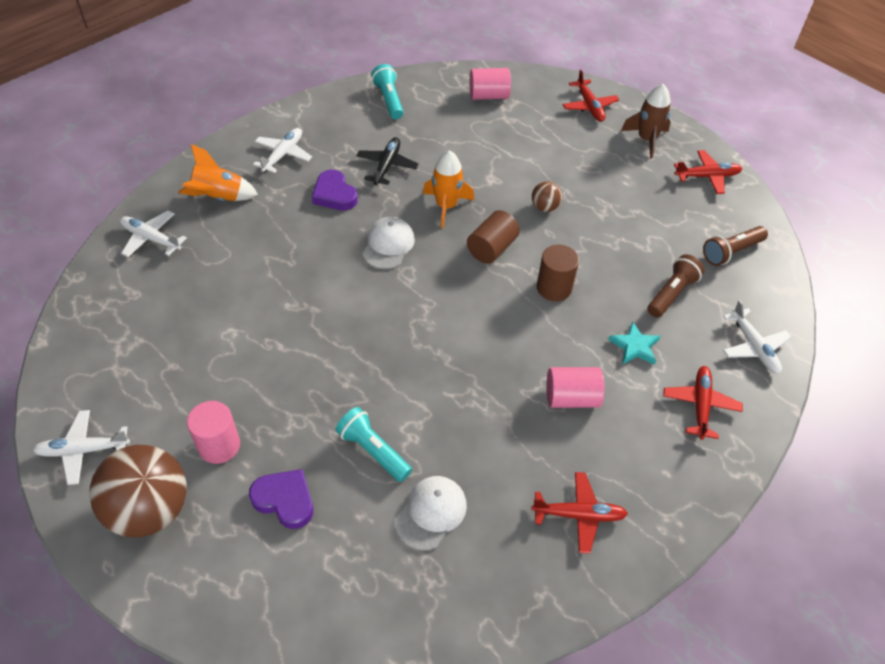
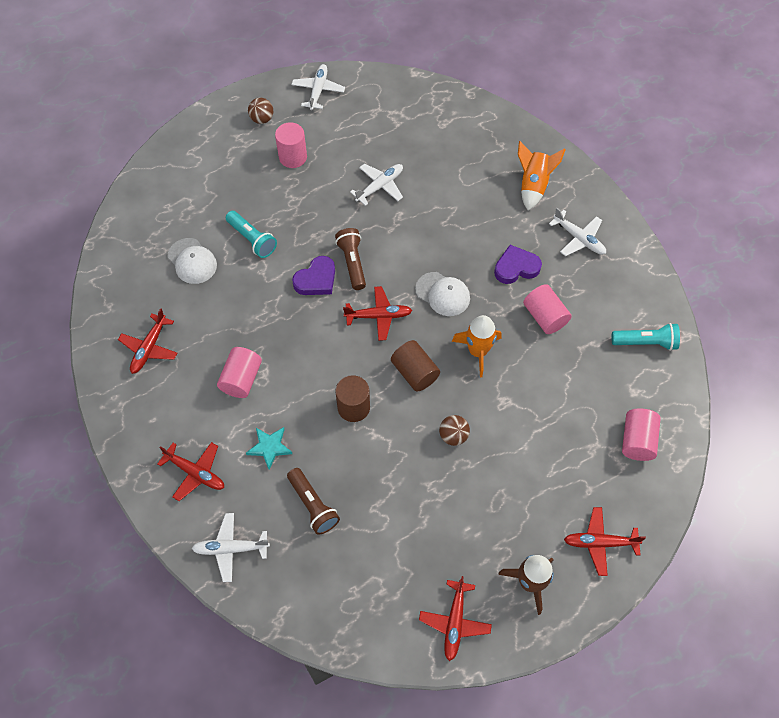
camera: 110 degrees right, 10 degrees up
(150, 509) = (262, 119): brown ball -> brown ball, size x0.46
(151, 239) = (497, 138): white plane -> white plane (379, 186)
(285, 500) = (238, 185): purple heart -> purple heart (316, 279)
(373, 451) = (252, 239): turquoise flashlight -> turquoise flashlight turned 75 degrees clockwise
(387, 166) = (544, 317): black plane -> pink cylinder
(437, 293) = (378, 316): none -> red plane
(731, 252) = (343, 589): brown flashlight -> brown flashlight (352, 263)

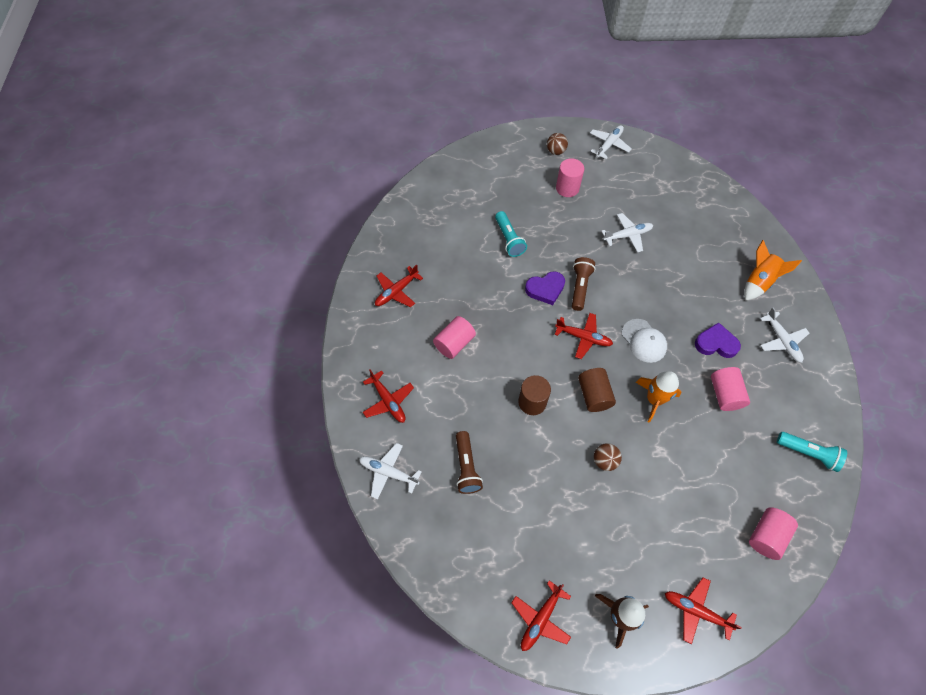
camera: 25 degrees right, 0 degrees up
(192, 261) = (456, 238): white cap -> none
(269, 447) = (452, 406): turquoise star -> none

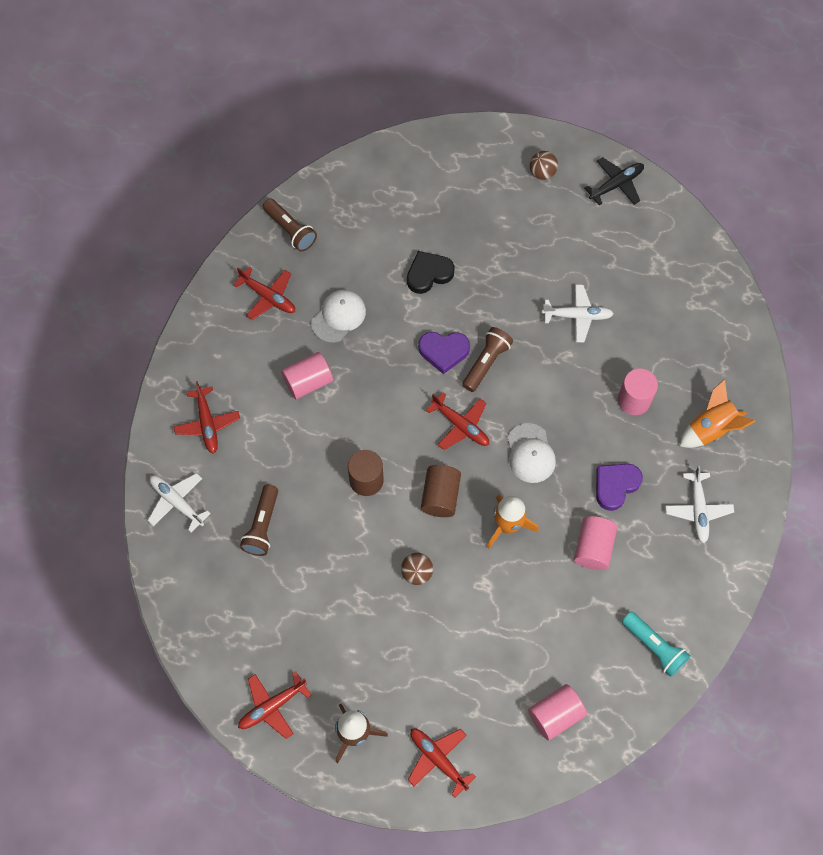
camera: 20 degrees right, 5 degrees up
(394, 240) = (290, 230): none -> brown flashlight
(397, 291) = (268, 297): red plane -> red plane turned 120 degrees counterclockwise
(456, 289) = (338, 317): none -> white cap
(509, 239) = (428, 274): turquoise flashlight -> black heart
(567, 188) = (533, 229): pink cylinder -> pink cylinder (634, 400)
(609, 145) = (616, 185): white plane -> black plane
(716, 343) = (615, 486): purple heart -> purple heart turned 75 degrees counterclockwise

